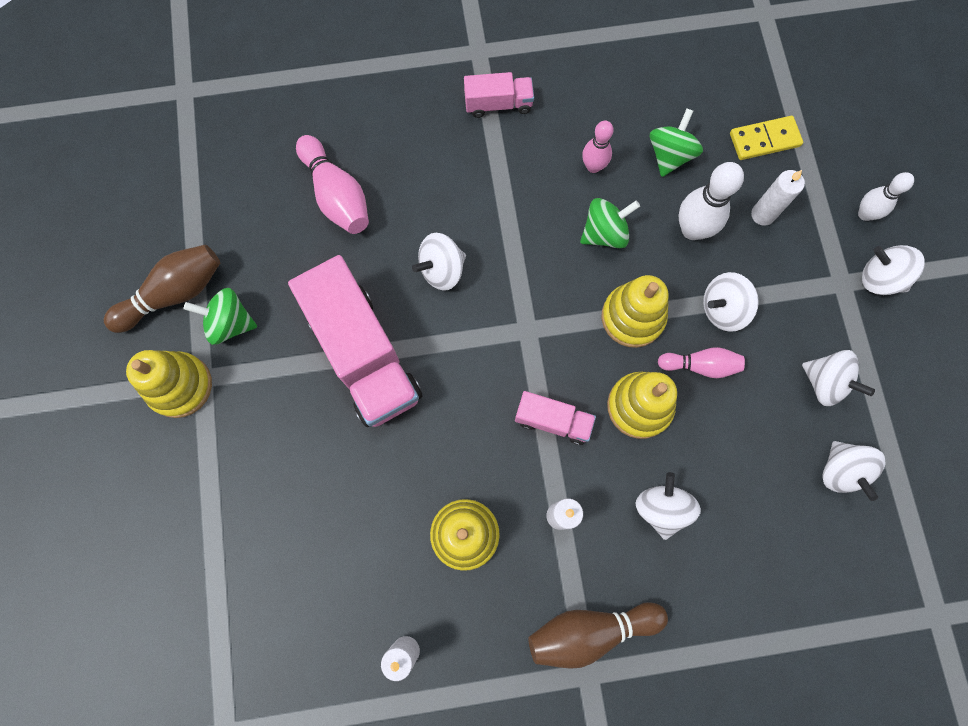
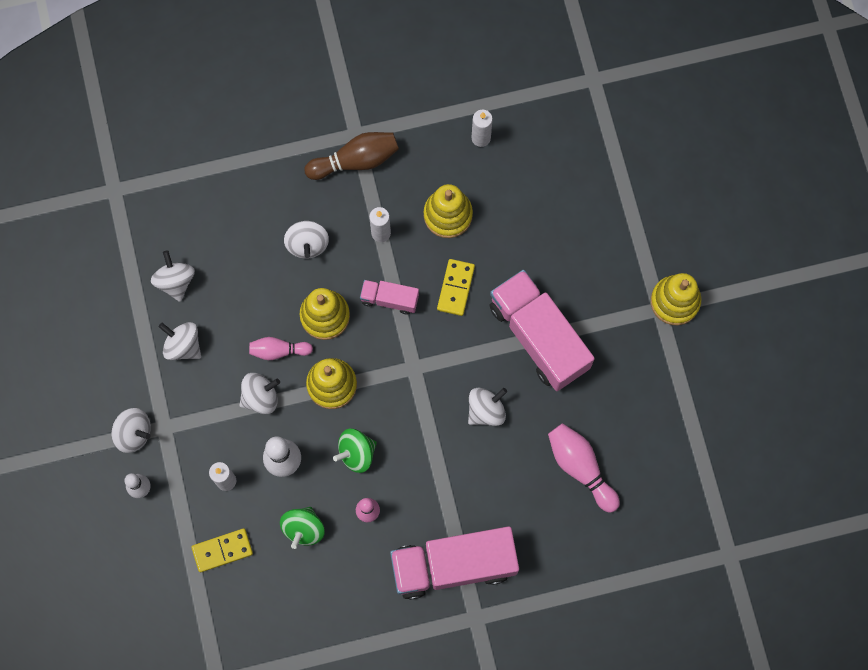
camera: 175 degrees right, 0 degrees up
(174, 294) = (695, 372): brown bowling pin -> none
(230, 323) = (647, 353): green spinning top -> none
(464, 429) = (456, 288): none -> yellow domino
(498, 104) = (453, 565): pink truck -> pink truck, size x2.07

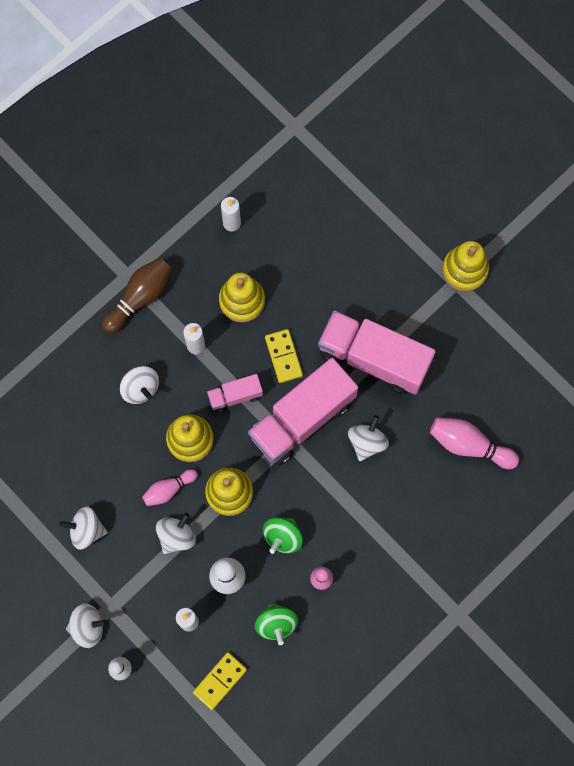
camera: 30 degrees left, 0 degrees up
(175, 281) = (48, 480): white spinning top -> none
(453, 565) = (415, 582): pink truck -> pink truck (302, 418)

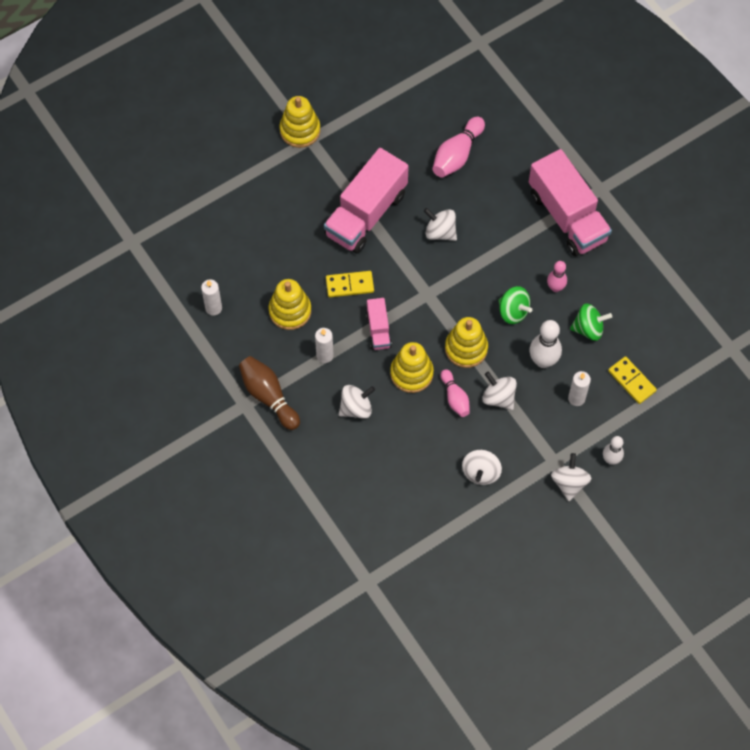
camera: 80 degrees left, 10 degrees down
(302, 418) = (409, 279): pink truck -> pink truck (567, 216)

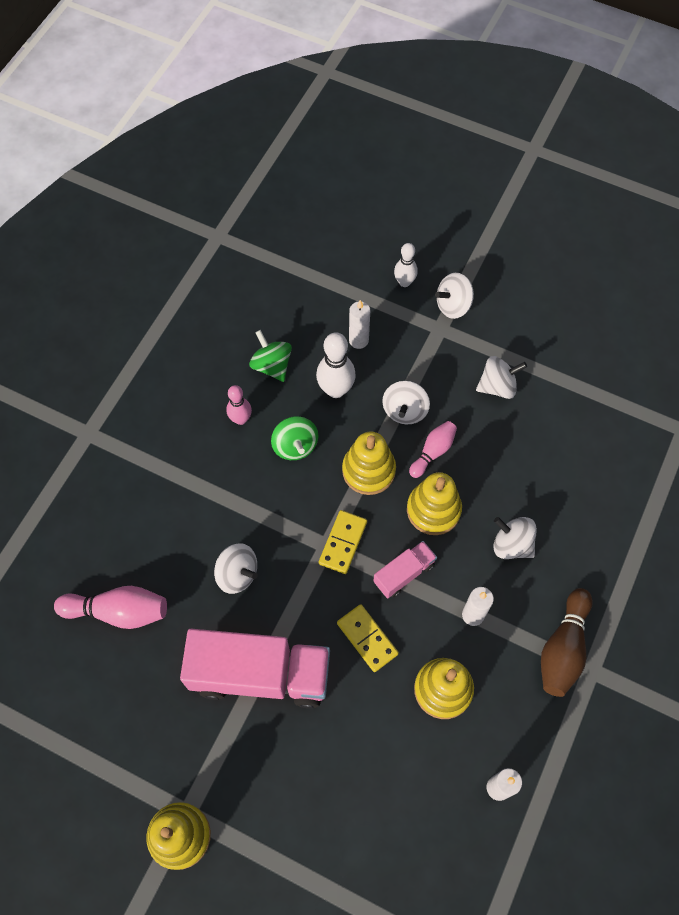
camera: 120 degrees left, 0 degrees up
(440, 232) = (237, 574): white spinning top -> white spinning top turned 60 degrees counterclockwise
(513, 311) = (295, 446): green spinning top -> green spinning top turned 150 degrees clockwise
(567, 216) = (142, 449): pink truck -> none
(632, 381) = (307, 301): yellow domino -> yellow domino (343, 543)

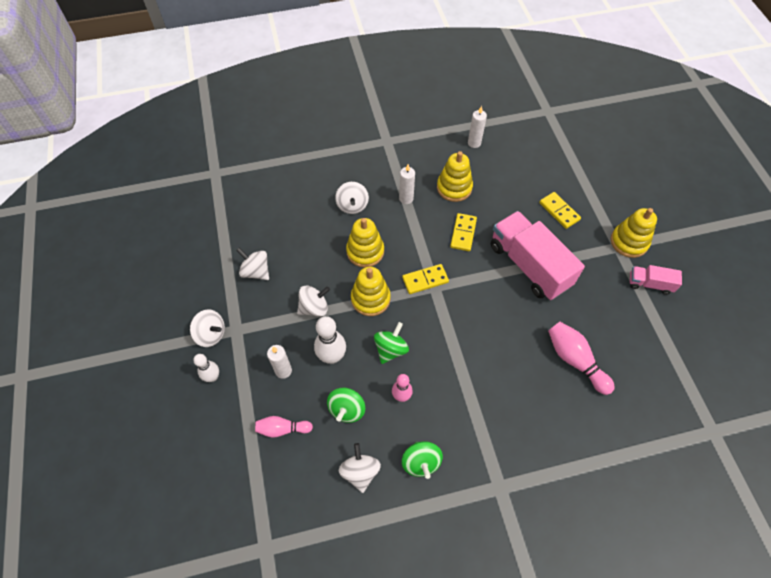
camera: 130 degrees left, 5 degrees down
(169, 388) = (421, 462): none -> green spinning top
(237, 574) = (493, 317): white spinning top -> white spinning top (360, 472)
(297, 791) = (559, 211): none -> yellow domino
(404, 573) = (414, 240): pink truck -> pink truck (649, 284)
(433, 452) = (329, 275): pink bowling pin -> pink bowling pin (282, 429)
(563, 648) = (387, 156): brown bowling pin -> none

